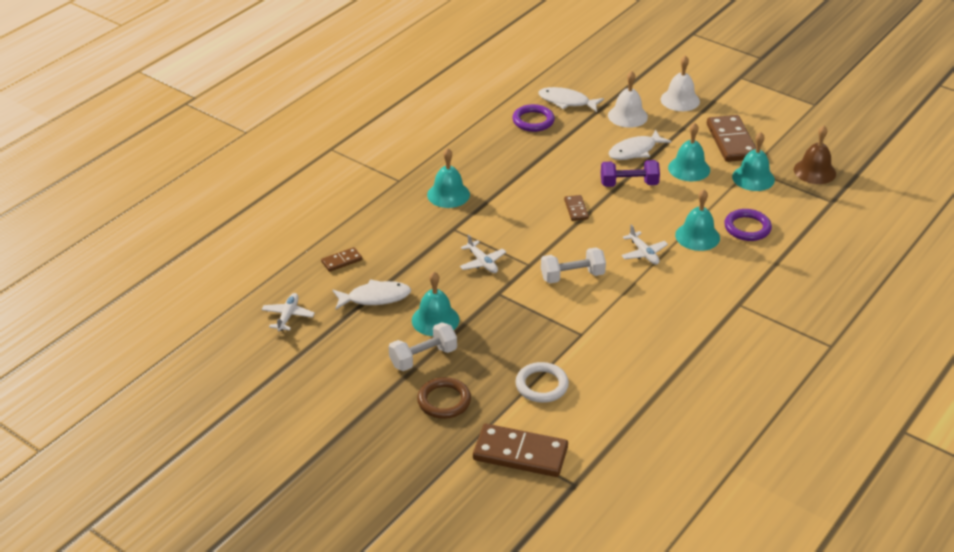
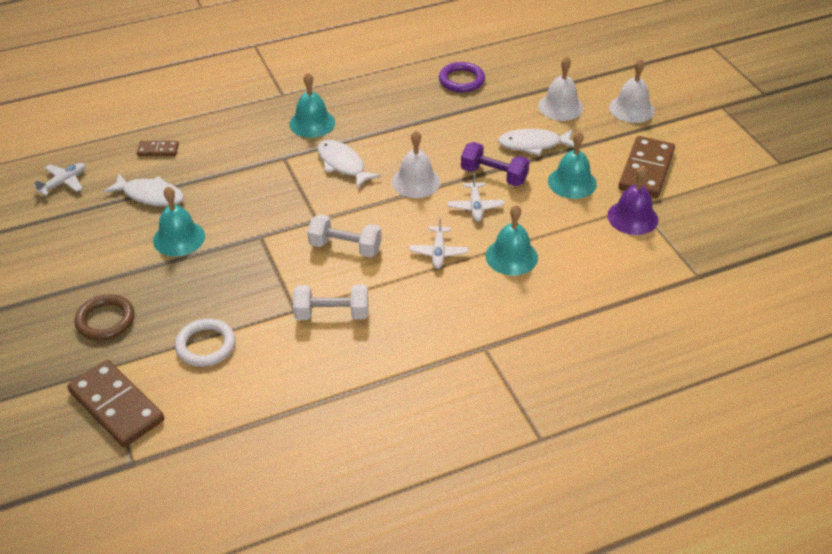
camera: 30 degrees right, 5 degrees up
(423, 357) = (131, 270): white dumbbell -> white dumbbell (332, 314)
(482, 262) = (276, 200): white plane -> white plane (475, 207)
(566, 102) = (513, 72): white fish -> white fish (343, 164)
(576, 209) = (416, 182): brown domino -> white bell
(747, 228) = (574, 268): purple ring -> none
(753, 178) = (632, 217): turquoise bell -> purple bell
(814, 171) = (710, 235): brown bell -> none

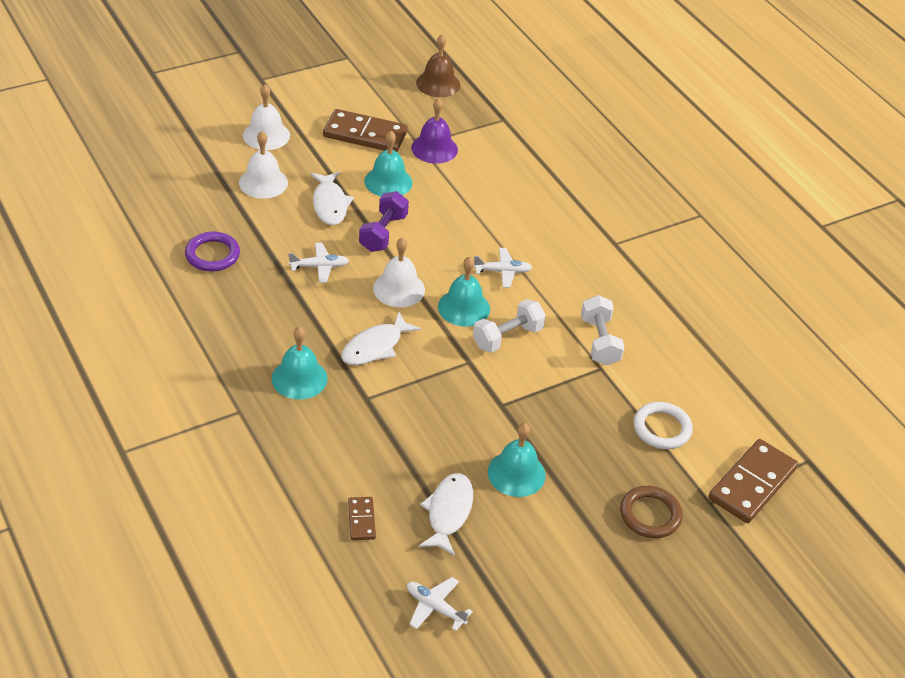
camera: 100 degrees left, 0 degrees up
(345, 247) = (507, 337): white dumbbell -> white dumbbell turned 45 degrees clockwise
(475, 207) = (433, 246): white plane -> white plane (319, 267)
(511, 256) = (499, 224): turquoise bell -> turquoise bell (464, 307)
(753, 228) = (438, 84): none -> brown bell

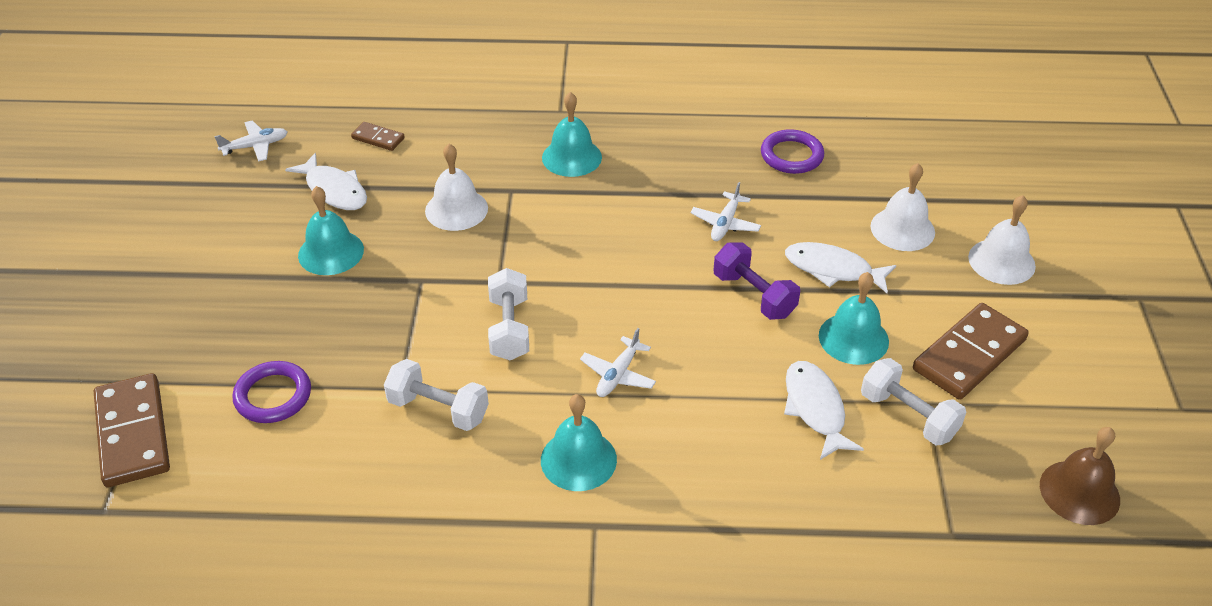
camera: 125 degrees right, 0 degrees up
(375, 347) = (574, 221): white fish -> white fish (815, 409)
(399, 289) = (649, 271): white bell -> white bell (456, 209)
(434, 148) = (908, 416): purple bell -> white dumbbell
(464, 307) = (582, 312): turquoise bell -> turquoise bell (578, 459)
(650, 515) = (190, 325): brown ring -> none
(662, 428) = (273, 396): white ring -> purple ring

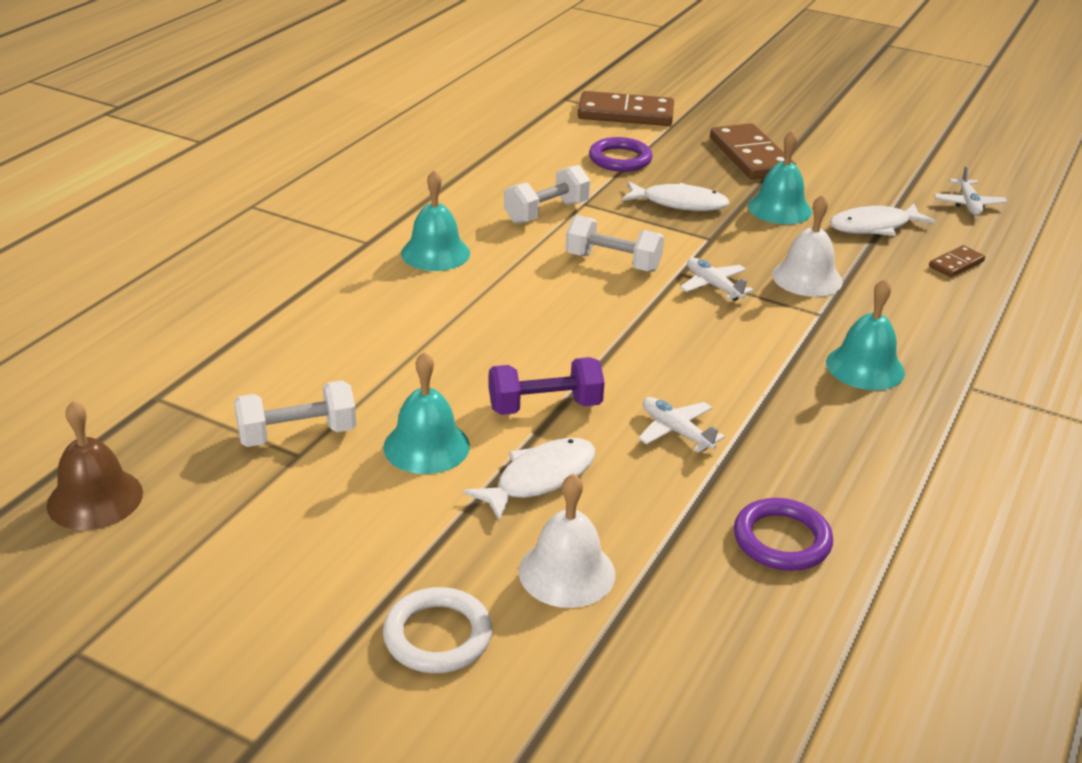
camera: 115 degrees right, 10 degrees down
(618, 375) = (508, 296): white plane -> white plane (713, 286)
(815, 409) = (364, 383): white fish -> white fish (679, 203)
(969, 355) = (325, 518): brown domino -> brown domino (750, 156)
(1001, 261) = (437, 636): white bell -> white ring

